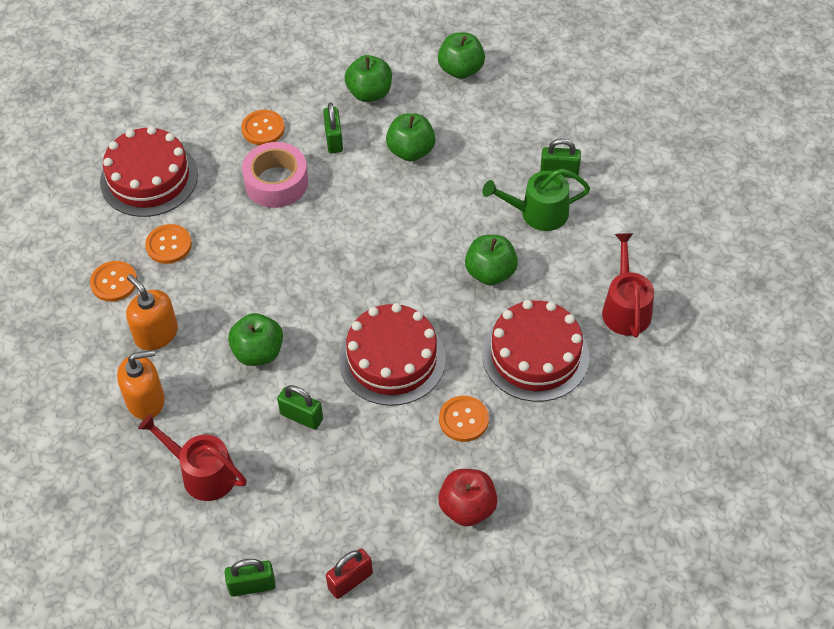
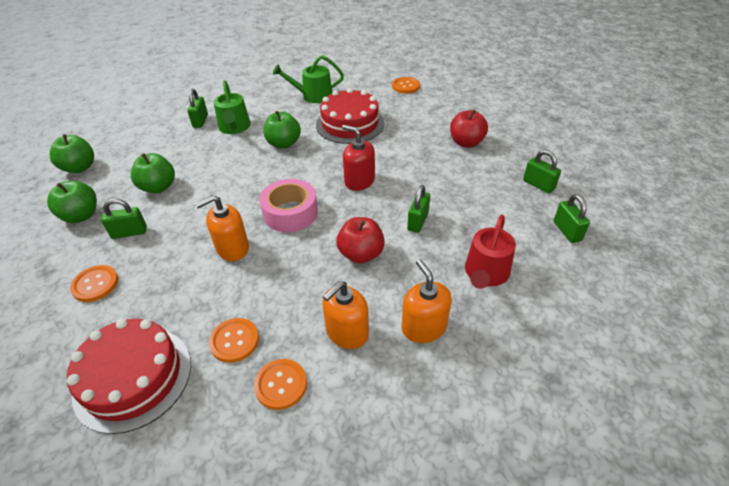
camera: 95 degrees left, 10 degrees down
(258, 352) = (361, 254): green apple -> red apple
(276, 182) = (170, 265): pink tape -> pink tape (290, 213)
(291, 232) = (232, 248): none -> orange soap dispenser
(350, 581) = (538, 185): red padlock -> green padlock
(392, 359) = (359, 181): red cake -> red soap dispenser
(463, 419) = (403, 148): orange button -> orange button (405, 86)
(625, 308) = (313, 96): red watering can -> green watering can

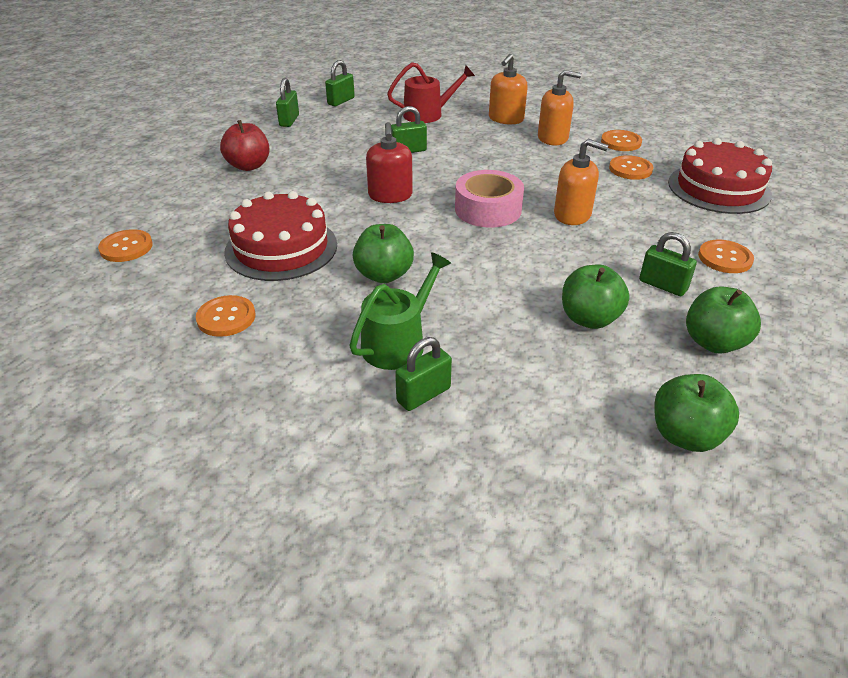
camera: 130 degrees left, 5 degrees down
(313, 96) = (226, 317): green watering can -> orange button
(361, 254) = (481, 159): red apple -> none

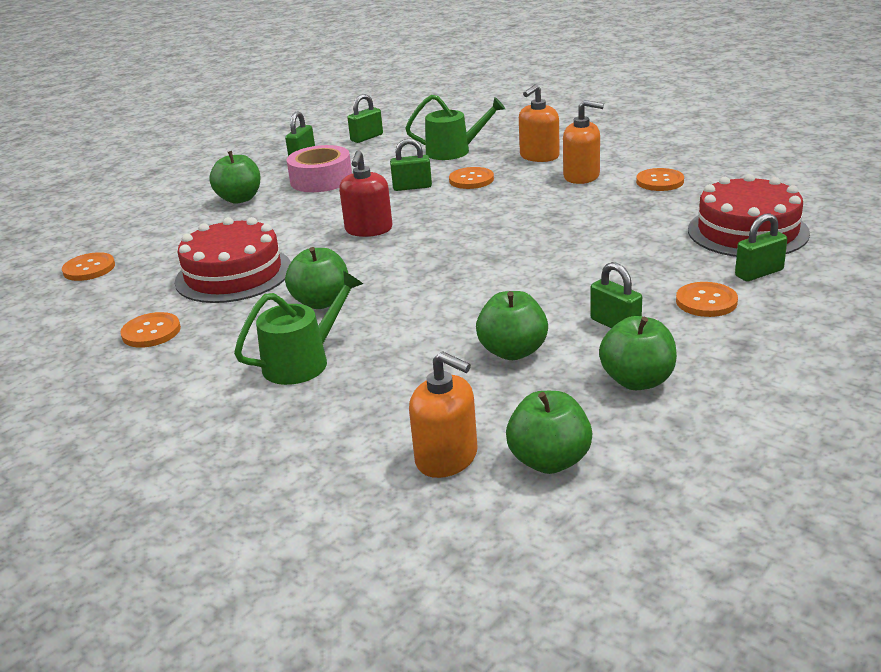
camera: 15 degrees right, 10 degrees down
(249, 166) = (240, 199): red apple -> green apple
(423, 395) = (302, 407): green padlock -> green padlock (759, 273)
(428, 114) = (454, 151): red watering can -> green watering can
(488, 209) = (465, 245): pink tape -> pink tape (321, 180)
(572, 215) = (556, 253): orange soap dispenser -> orange soap dispenser (447, 458)
(630, 169) = (653, 209): orange button -> orange button (471, 180)

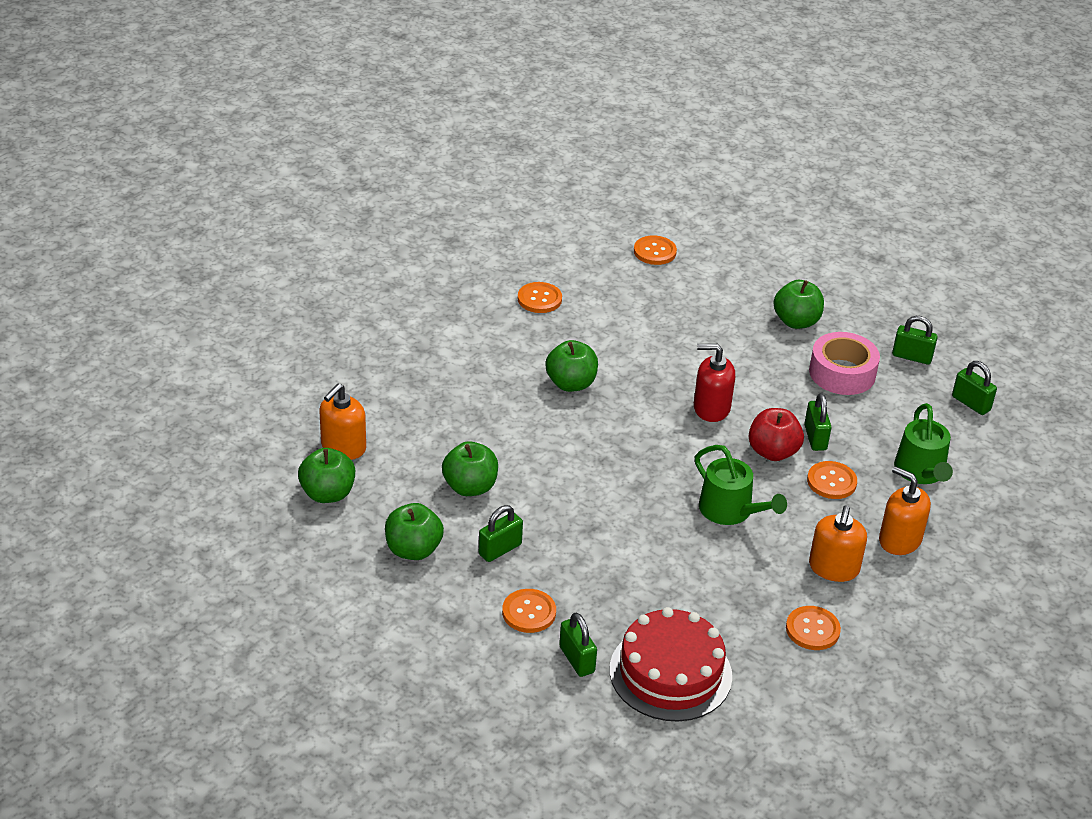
camera: 85 degrees right, 10 degrees up
(233, 274) = (630, 331): red cake -> none
(303, 362) = (478, 378): green watering can -> green watering can (730, 511)
(433, 202) = (773, 452): none -> red apple

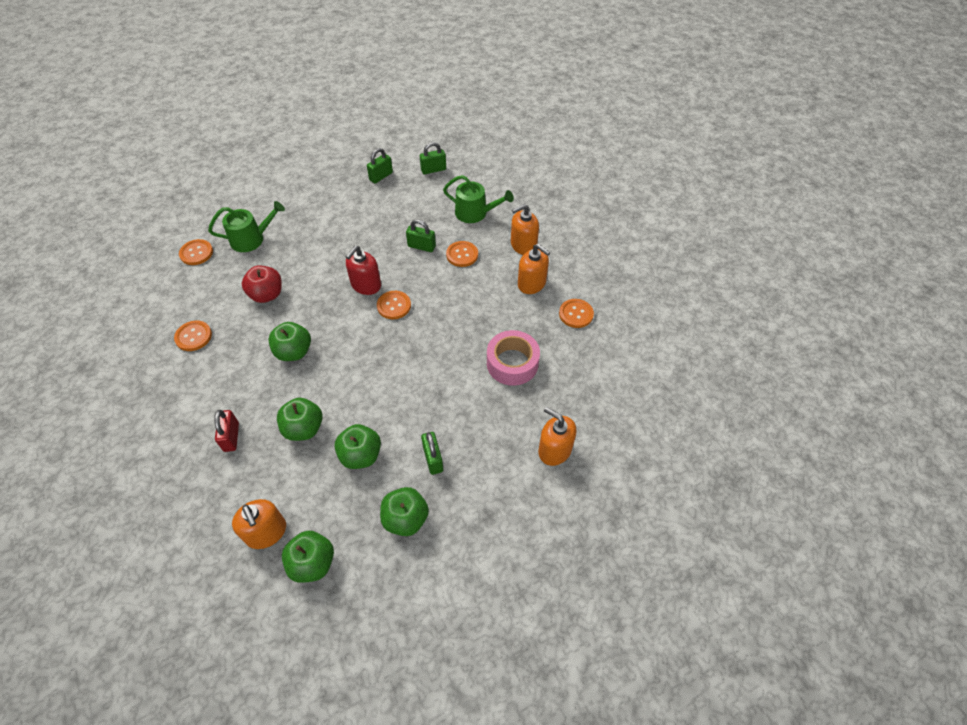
camera: 65 degrees left, 15 degrees up
(434, 379) = (231, 437): none -> red padlock
(529, 612) = (500, 463): orange button -> orange button (394, 306)
(577, 659) = (554, 450): green padlock -> orange soap dispenser
(670, 673) = (584, 400): red cake -> none
(730, 511) = (461, 313): green watering can -> green watering can (251, 239)
(773, 452) = (422, 271): red apple -> red apple (267, 295)
(796, 321) = (316, 212): green apple -> green apple (304, 428)
(842, 373) = (375, 211): pink tape -> pink tape (512, 363)

